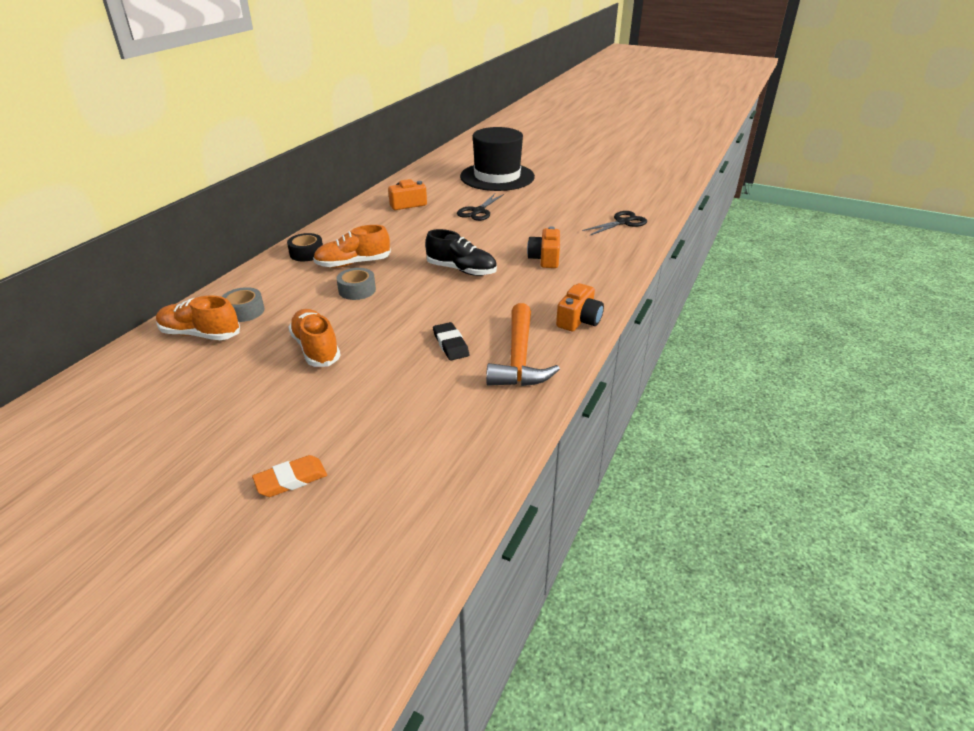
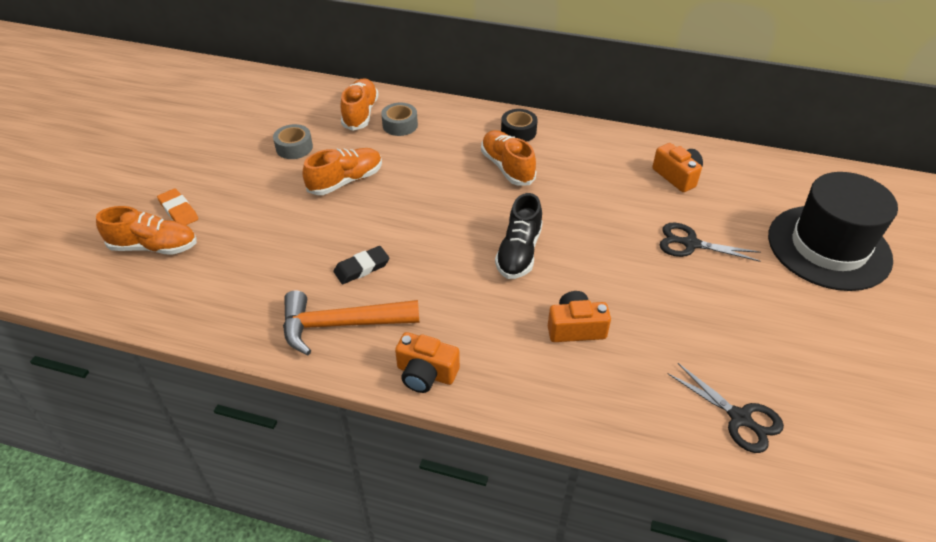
camera: 80 degrees right, 10 degrees up
(352, 498) = (154, 247): none -> orange shoe
(357, 290) = (453, 182): grey tape -> grey tape (294, 147)

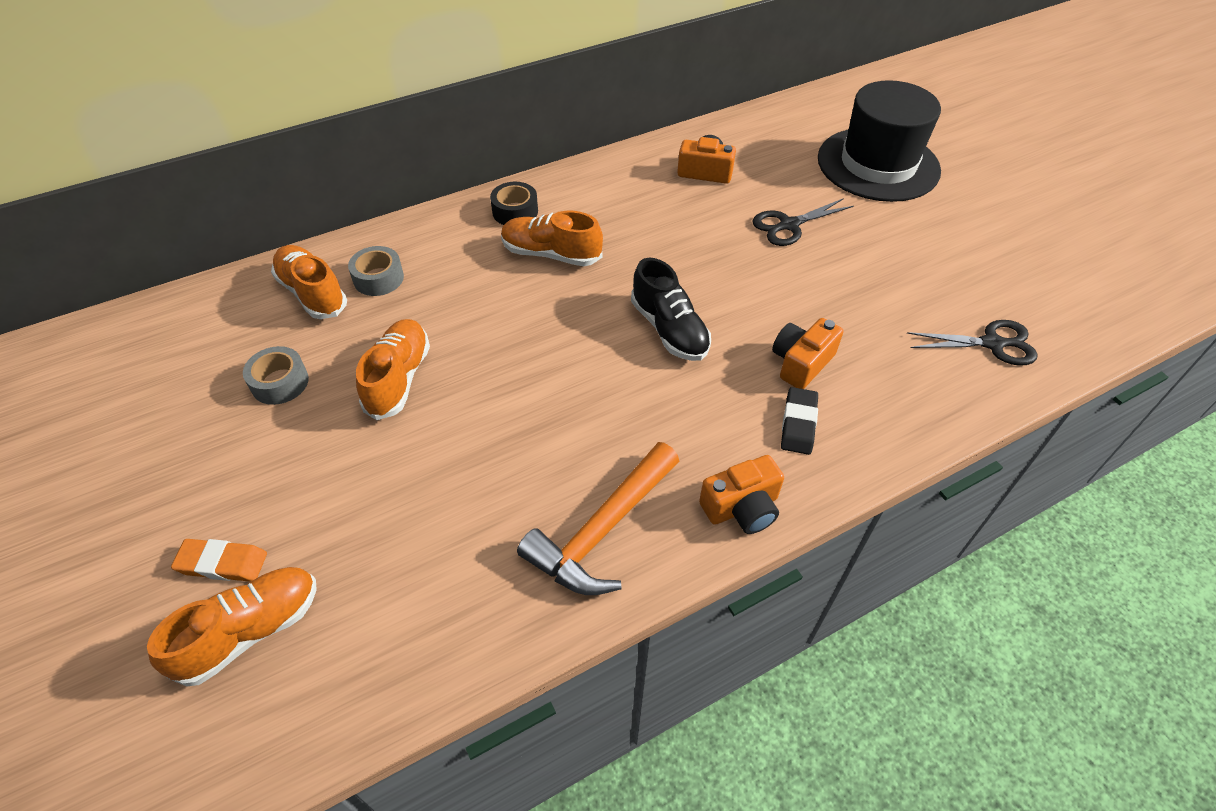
camera: 45 degrees left, 5 degrees up
(362, 268) = (543, 456): black eraser -> black eraser (798, 424)

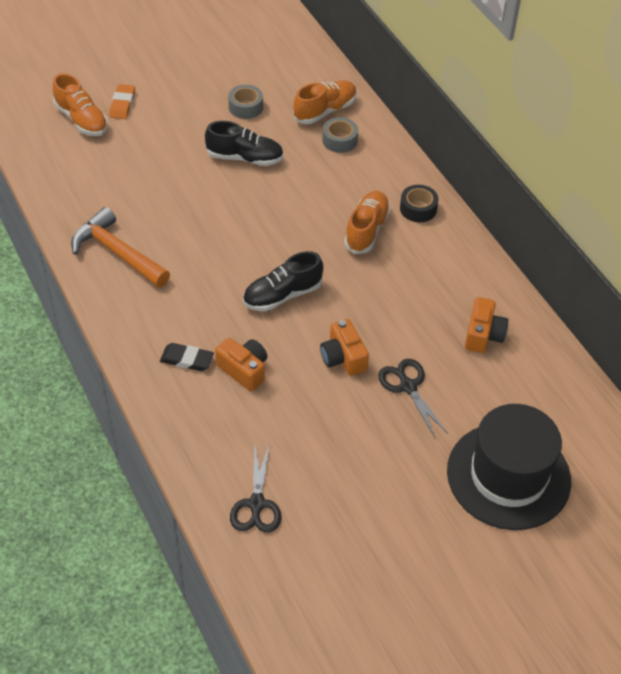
camera: 90 degrees right, 0 degrees up
(398, 378) = (245, 158): orange shoe -> black shoe
(742, 508) = (123, 320): orange camera -> orange camera (343, 357)

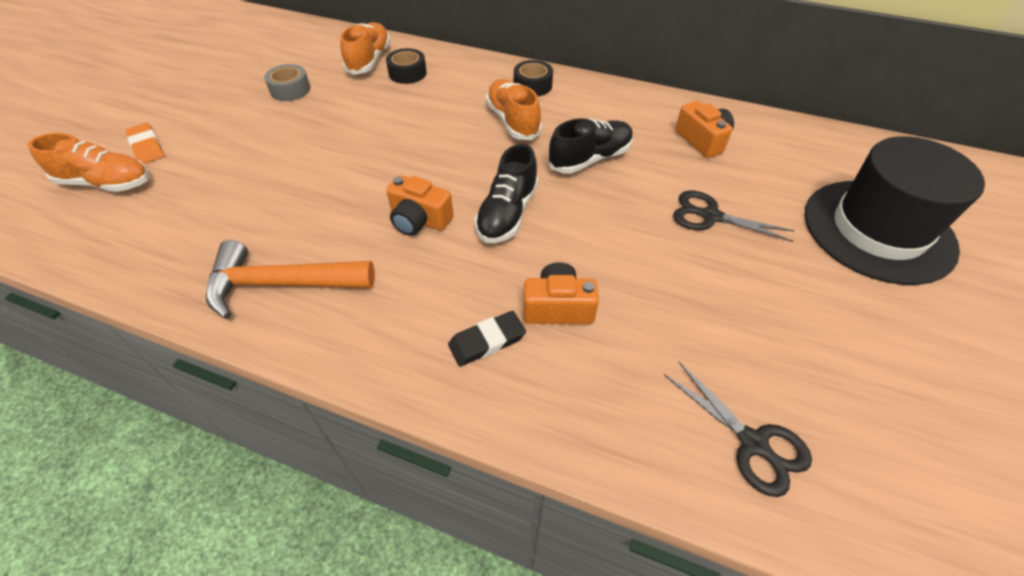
camera: 40 degrees left, 0 degrees up
(245, 158) = (334, 126): black shoe -> black shoe (590, 159)
(339, 140) = (407, 73): grey tape -> black tape
(343, 357) = (629, 230): orange camera -> orange camera (419, 220)

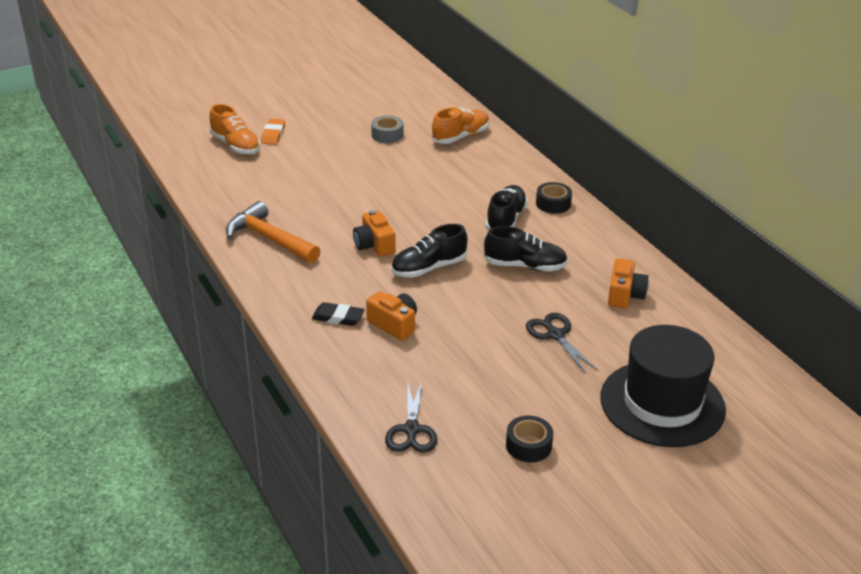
camera: 40 degrees right, 15 degrees down
(407, 73) = (475, 157): black tape -> black tape (528, 445)
(513, 121) = (506, 219): orange shoe -> black shoe

